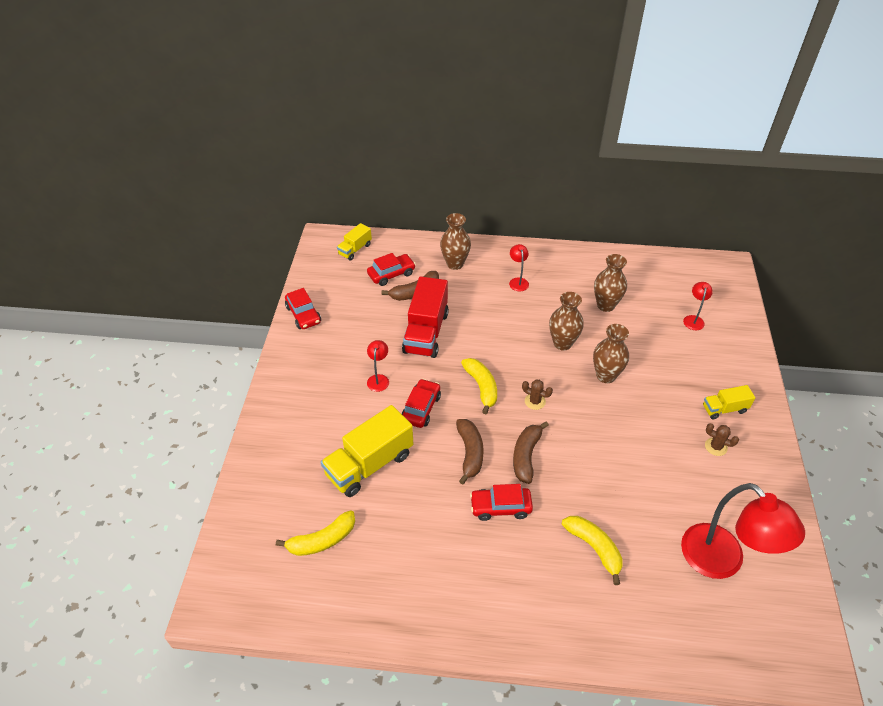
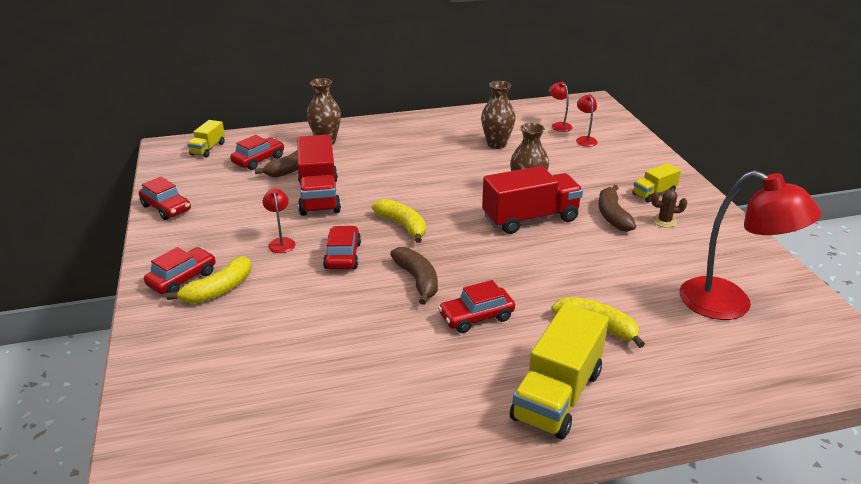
camera: 20 degrees left, 15 degrees down
(294, 398) = (182, 279): none -> red car
(322, 540) = (272, 400): yellow banana -> yellow banana (218, 290)
(369, 464) = (303, 316): yellow truck -> yellow truck (557, 395)
(518, 281) = (399, 143): red lamp -> red lamp (559, 125)
(526, 456) = (480, 269): brown banana -> brown banana (612, 216)
(535, 401) = (466, 225): brown cactus -> none
(562, 343) = (470, 178): brown vase -> none
(594, 409) = (530, 218): none -> red truck

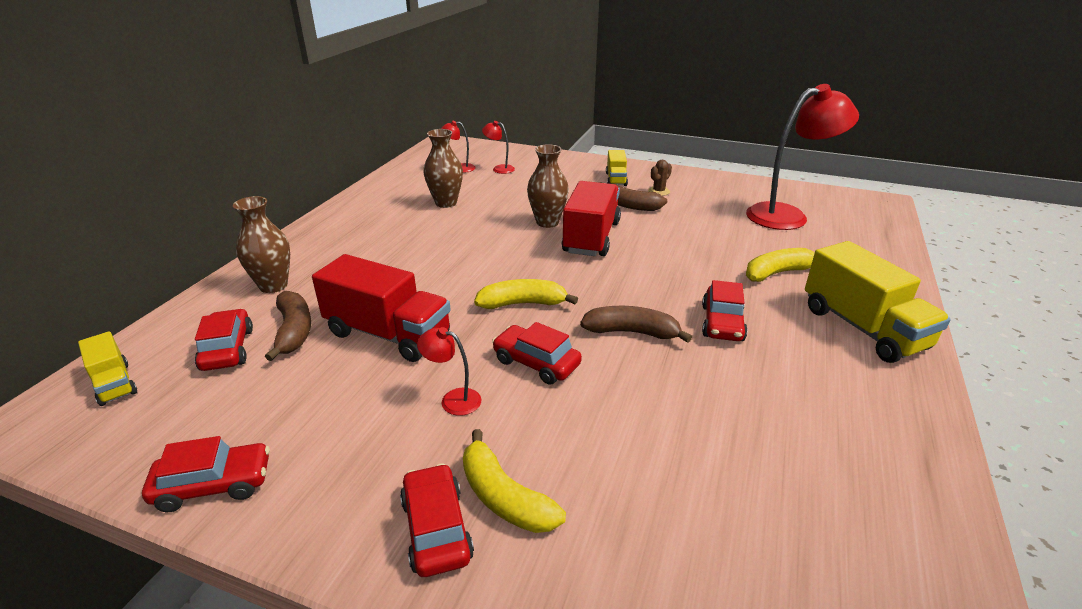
camera: 55 degrees left, 0 degrees up
(218, 290) = (504, 497): yellow banana -> yellow banana turned 150 degrees clockwise

